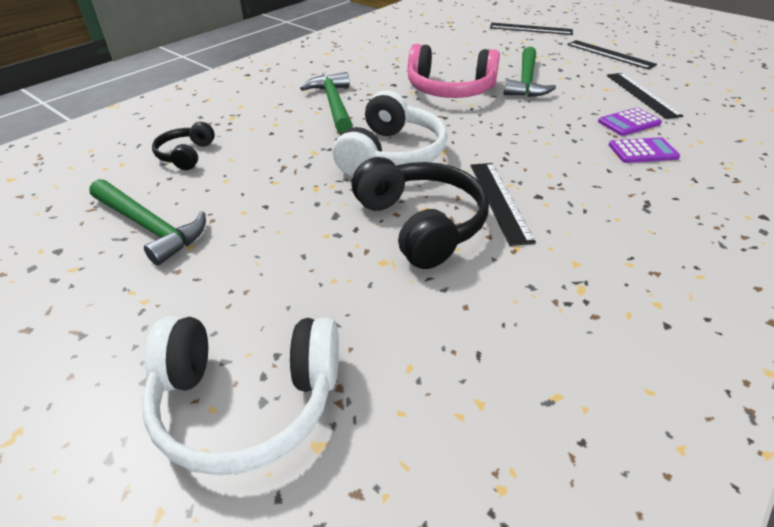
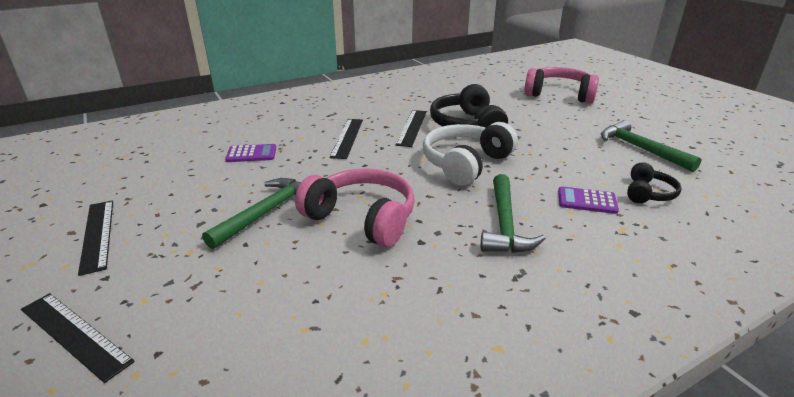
camera: 160 degrees left, 10 degrees down
(246, 402) = (559, 94): white headphones -> pink headphones
(642, 95) = (188, 174): black ruler -> black ruler (347, 138)
(643, 151) = (281, 135): purple calculator -> purple calculator (587, 201)

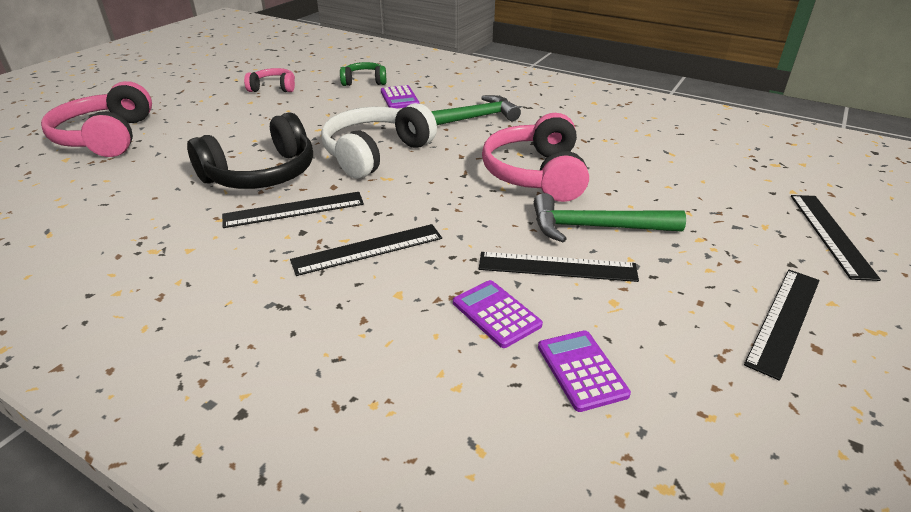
camera: 120 degrees left, 5 degrees up
(189, 161) = (581, 370): none -> purple calculator
(254, 182) = (557, 267): none -> black ruler
(465, 163) = (376, 153): white headphones -> white headphones turned 120 degrees clockwise
(640, 149) = (273, 88): green hammer -> pink headphones
(648, 193) = (364, 81): black headphones -> green headphones

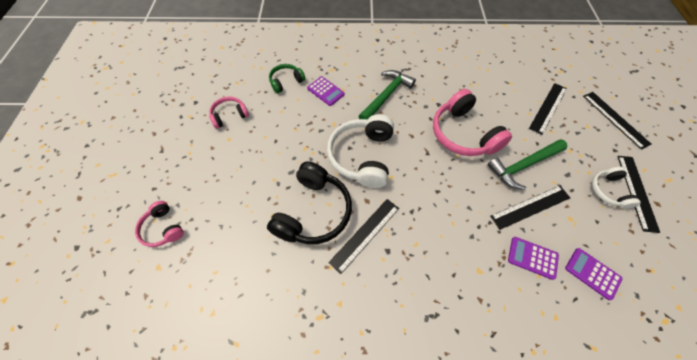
camera: 30 degrees left, 25 degrees up
(107, 137) = (163, 228): pink headphones -> pink headphones, size x0.54
(368, 249) = (435, 245): black ruler -> black ruler (548, 108)
(723, 299) = (608, 191): none -> white headphones

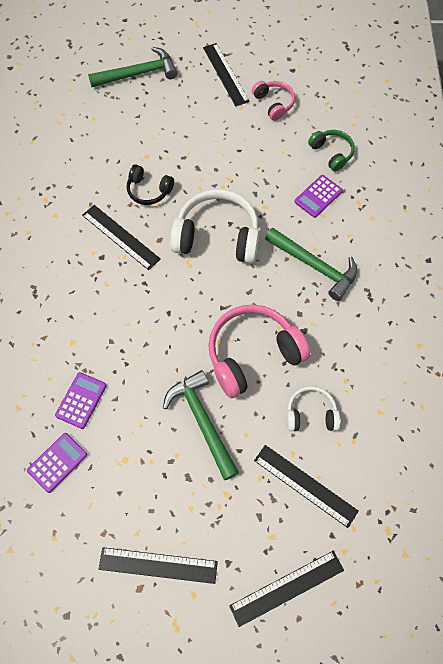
camera: 90 degrees right, 5 degrees up
(163, 228) = (138, 73): pink headphones -> green hammer
(313, 211) = (149, 190): black headphones -> black headphones, size x0.54
(530, 207) = (143, 415): black ruler -> black ruler (225, 74)
(608, 191) = (161, 524): white headphones -> white headphones (311, 414)

